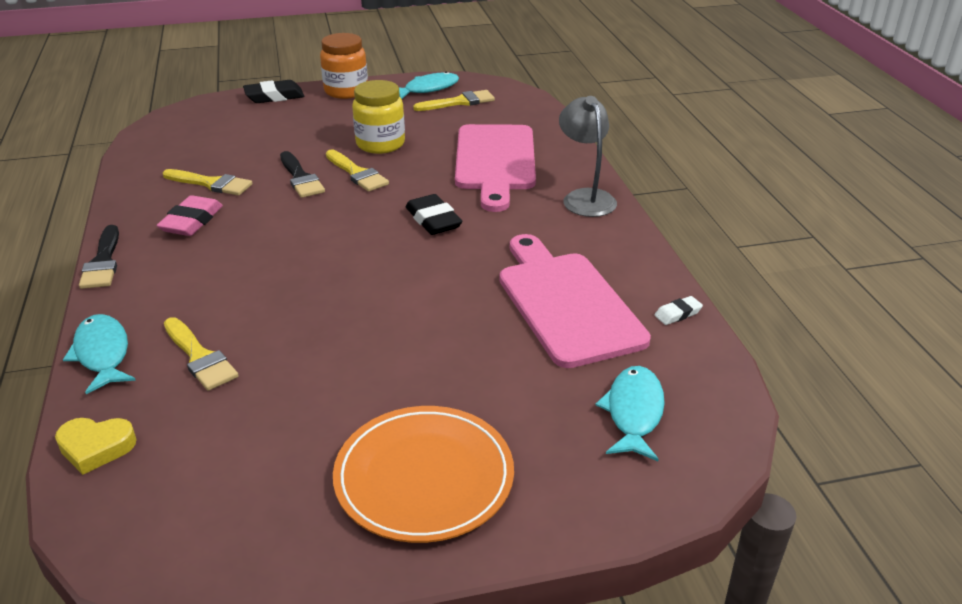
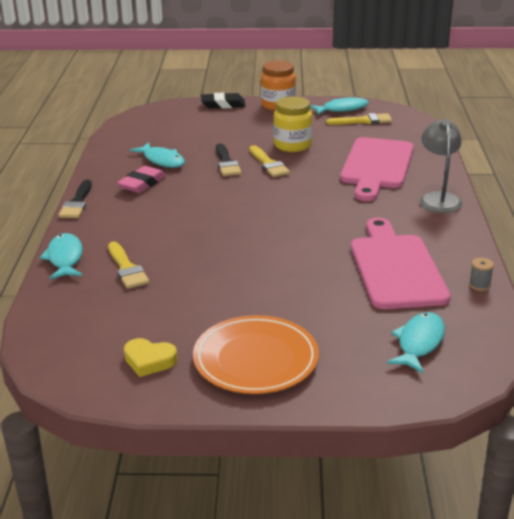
camera: 15 degrees right, 5 degrees down
(96, 447) = (49, 311): yellow heart -> yellow heart (149, 361)
(211, 184) = (162, 160): yellow brush -> turquoise fish
(433, 220) = (315, 201): black eraser -> none
(678, 314) = (479, 285): white eraser -> grey spool

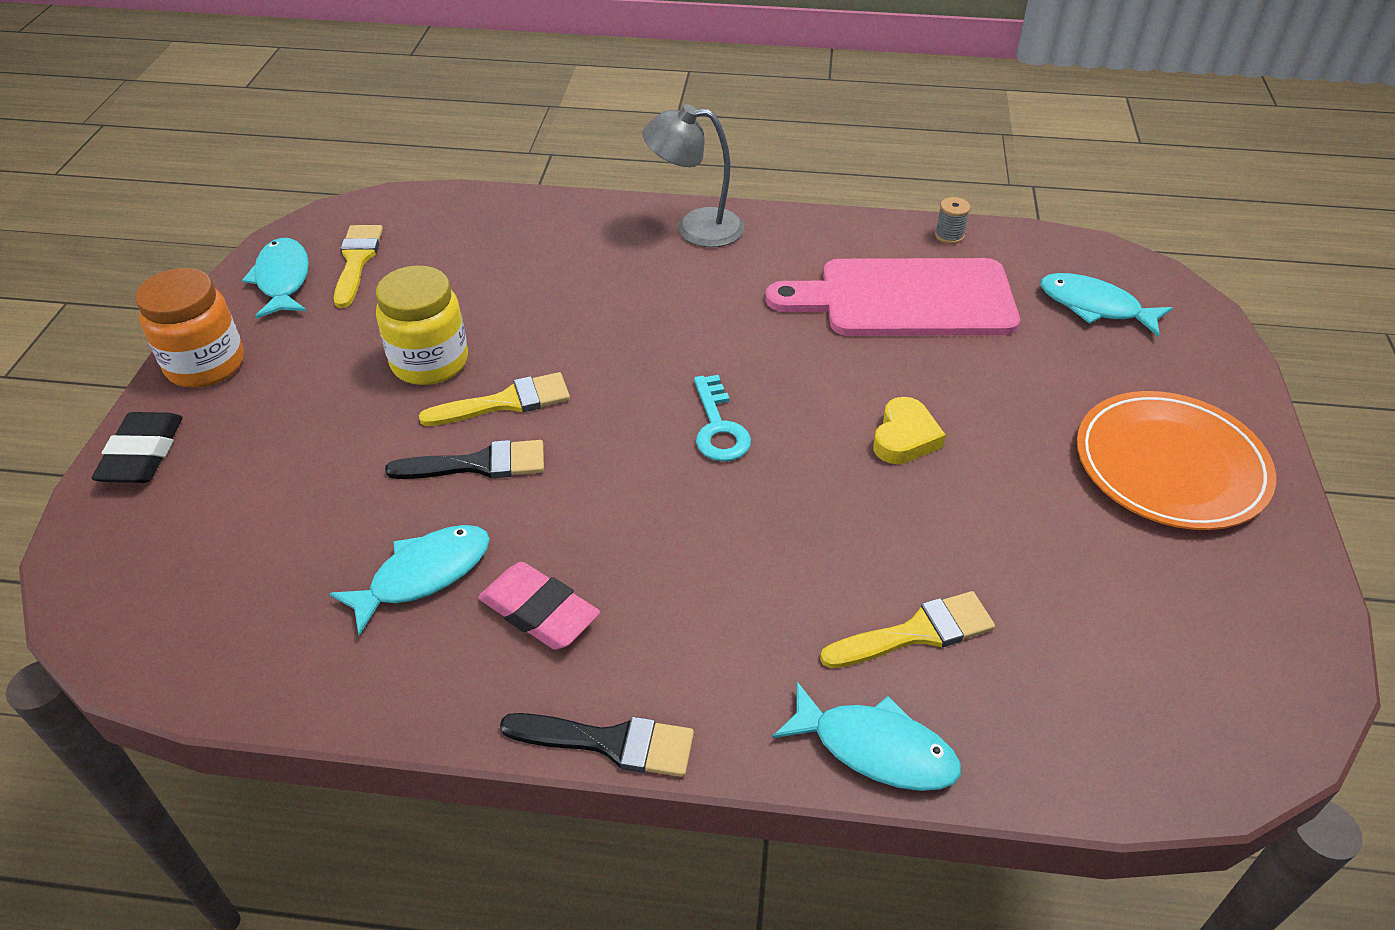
camera: 85 degrees left, 15 degrees up
(65, 258) = (875, 748): turquoise fish -> turquoise fish turned 150 degrees counterclockwise
(149, 361) = (1208, 594): yellow heart -> yellow heart (904, 437)
(262, 214) = (718, 427): none -> turquoise key
(377, 166) = (561, 271): pink cutting board -> none

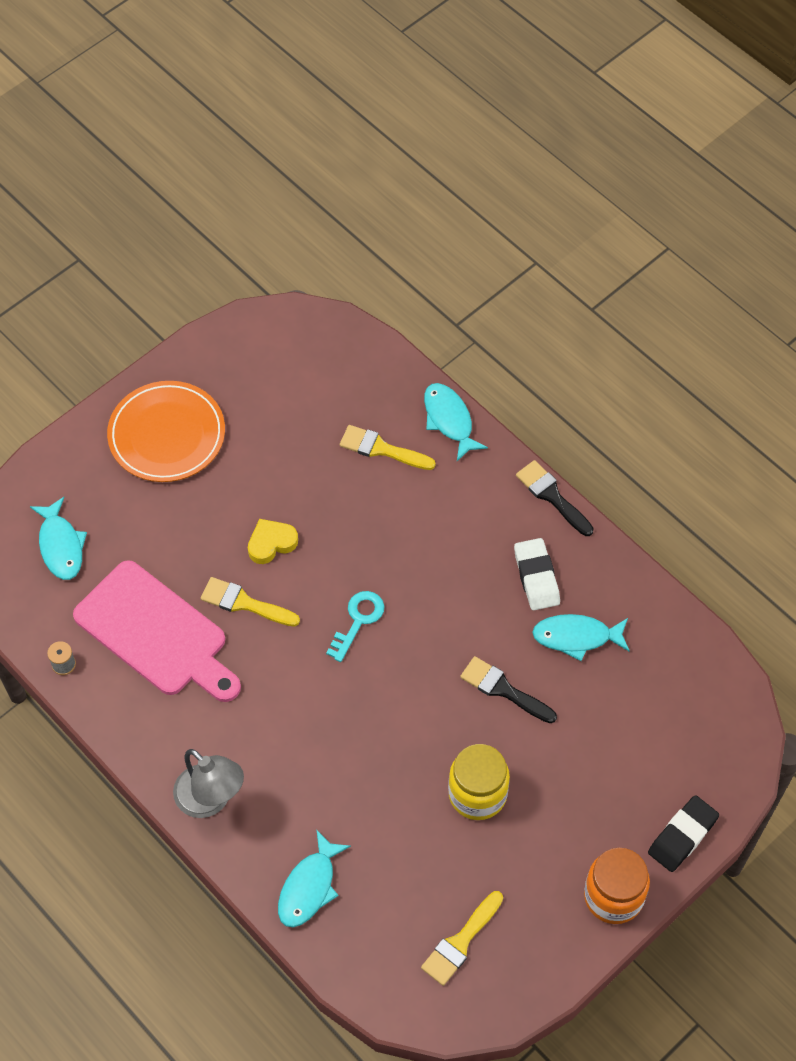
camera: 140 degrees left, 15 degrees up
(283, 279) = (522, 958): turquoise fish -> turquoise fish (309, 887)
(506, 402) = (456, 726): yellow brush -> yellow brush (244, 603)
(539, 612) = (536, 577): pink eraser -> white eraser

